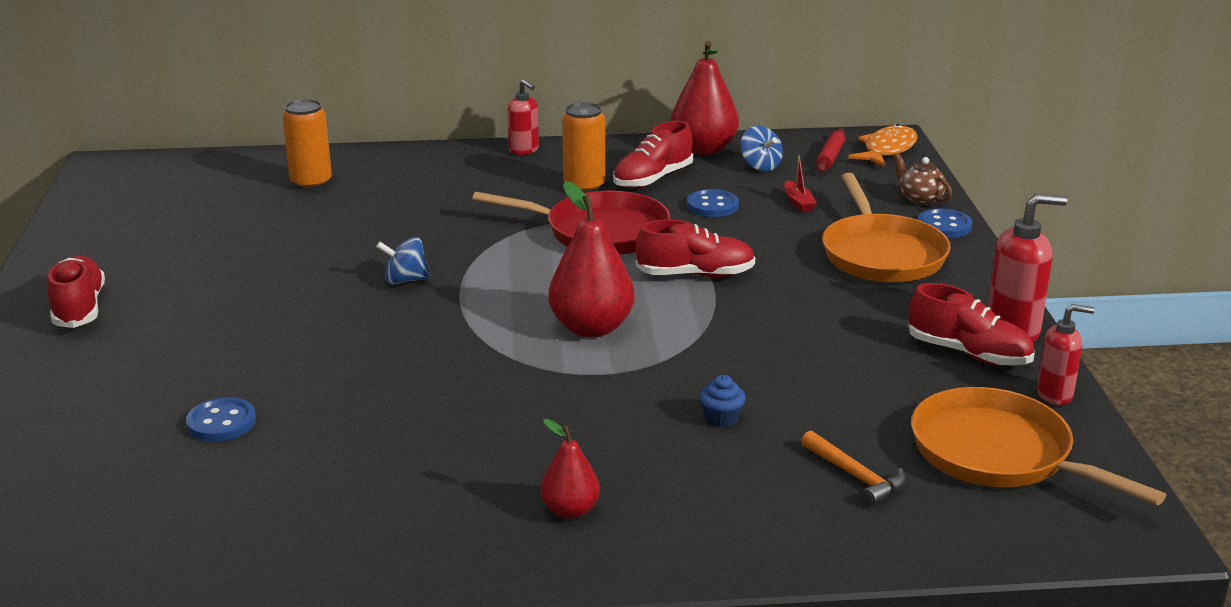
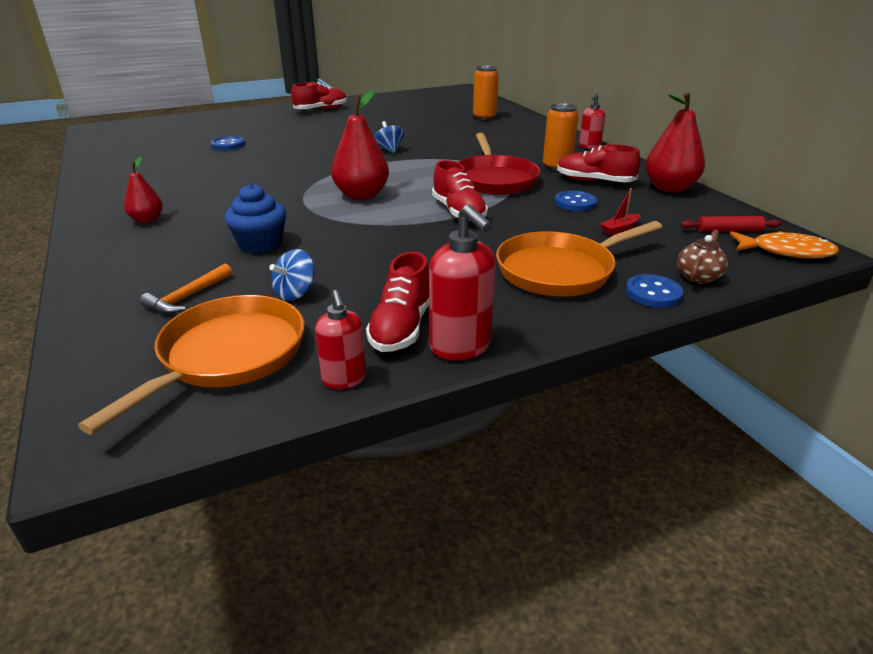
camera: 70 degrees right, 5 degrees up
(721, 418) = (260, 244): blue cupcake -> blue cupcake, size x1.81
(760, 166) = (668, 209): blue spinning top -> blue spinning top (295, 293)

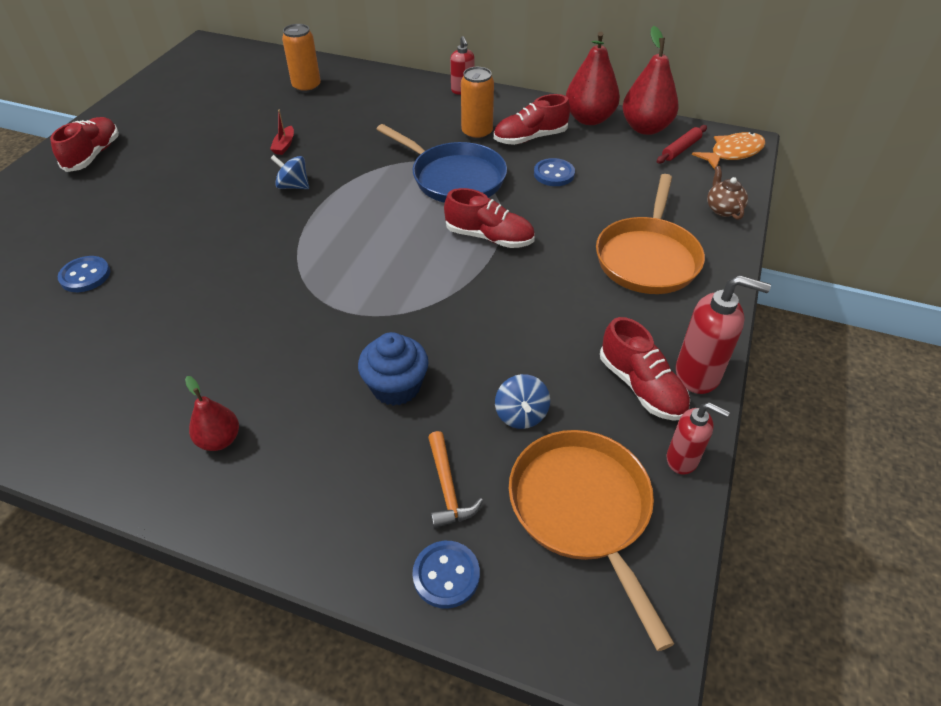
camera: 45 degrees left, 15 degrees up
(361, 195) = (376, 266): red pear -> red pear (645, 128)
(494, 179) = (454, 178): red pan -> blue pan
(619, 229) = (621, 187): red boat -> red boat (284, 145)
(653, 293) = (722, 243): blue button -> blue button (446, 575)

